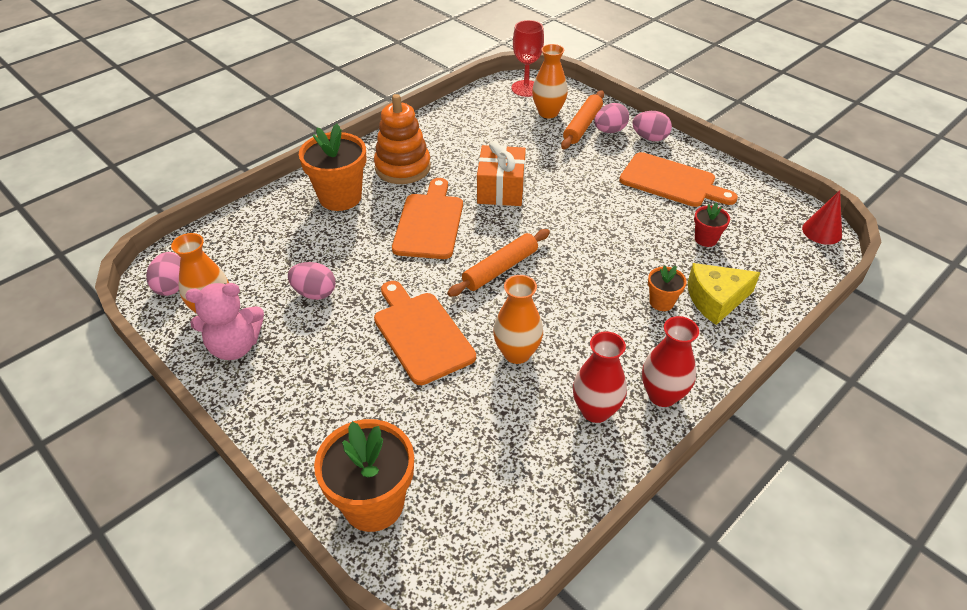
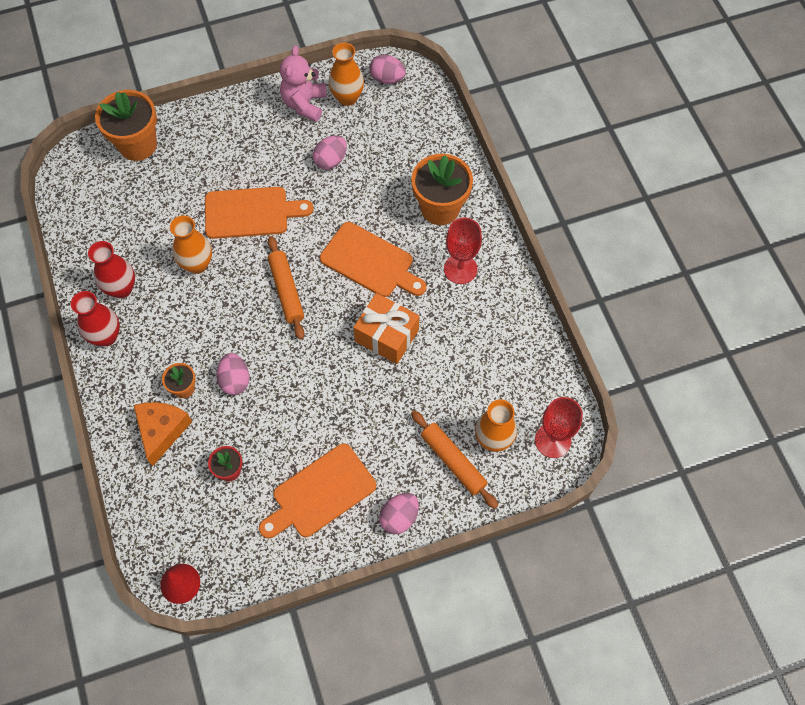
camera: 115 degrees right, 20 degrees up
(403, 167) = (460, 269): orange stacking toy -> red goblet
(609, 131) = (431, 484): pink egg -> pink egg (235, 380)
(716, 300) = (162, 431): yellow cheese -> orange cheese

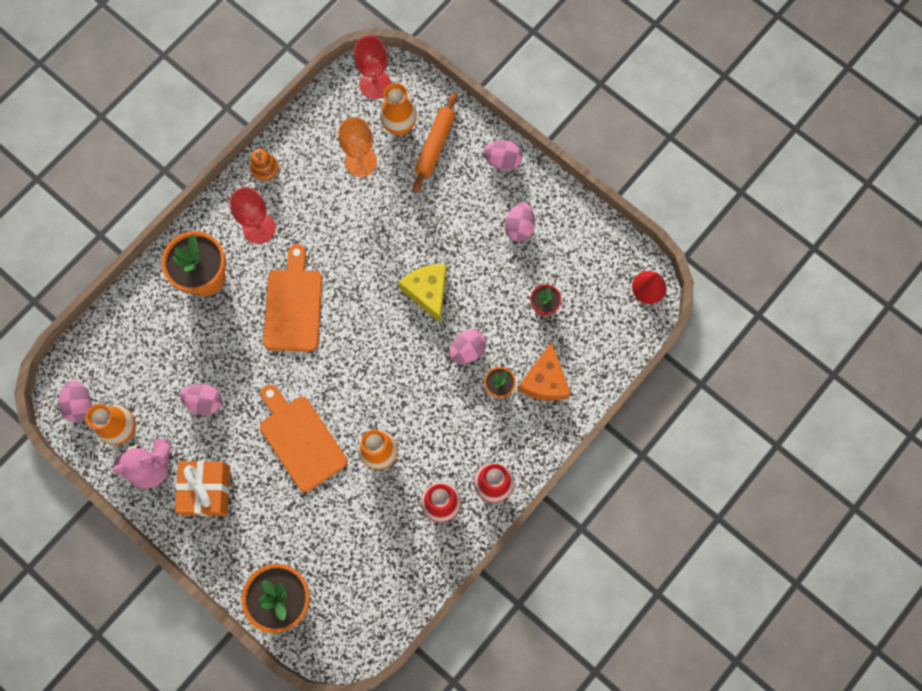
camera: 120 degrees left, 10 degrees up
(162, 431) = (544, 380): orange cheese -> orange cheese turned 60 degrees counterclockwise
(286, 290) = (361, 359): orange rolling pin -> none
(311, 376) = (427, 292): none -> yellow cheese
(320, 493) = (519, 227): orange cutting board -> pink egg
(386, 336) = (356, 253): orange gift -> orange gift (207, 490)
(476, 385) = (360, 161): none -> orange goblet
(517, 300) = (265, 168): none -> orange stacking toy

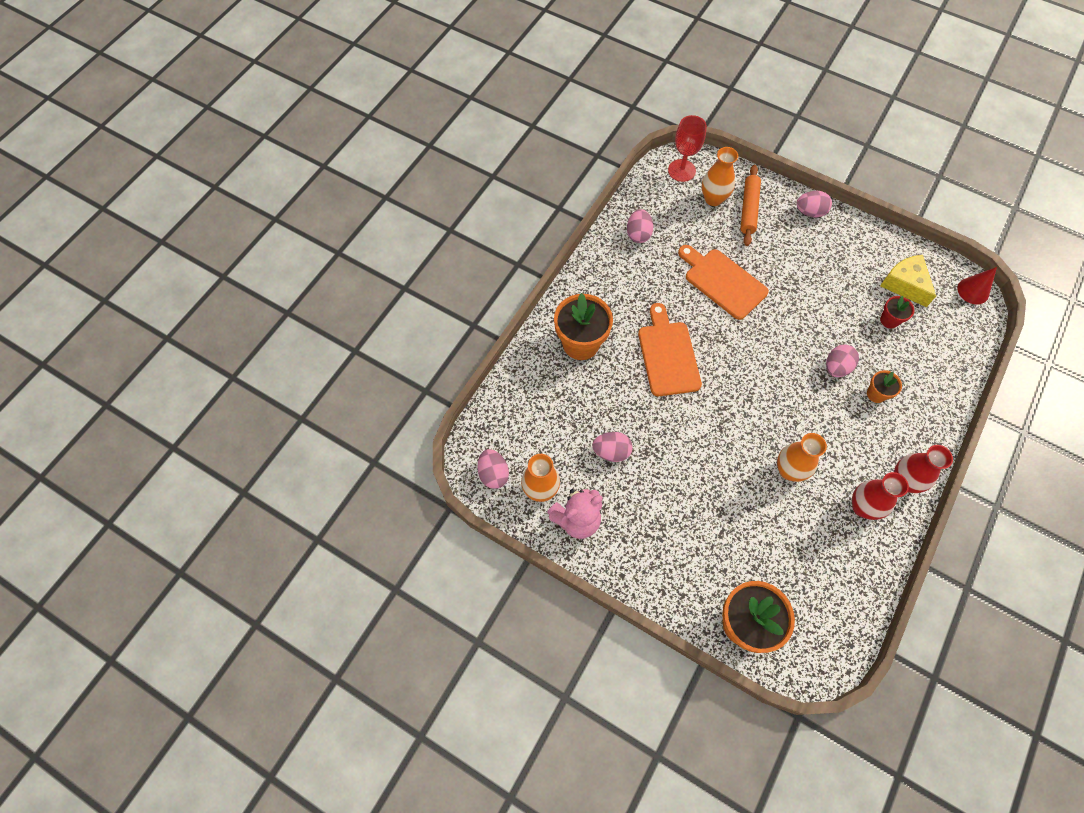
camera: 10 degrees left, 10 degrees down
(207, 490) = (637, 533): orange gift -> none
(259, 228) = (617, 296): red goblet -> none
(265, 168) = (608, 248): orange stacking toy -> none
(300, 440) = (711, 470): orange cutting board -> orange cutting board (722, 282)
(360, 161) = (689, 230): orange goblet -> none
(427, 292) = (783, 325): yellow cheese -> yellow cheese (904, 284)
(519, 227) = (843, 261): pink egg -> pink egg (638, 234)
(544, 380) = (914, 381): orange cheese -> none

